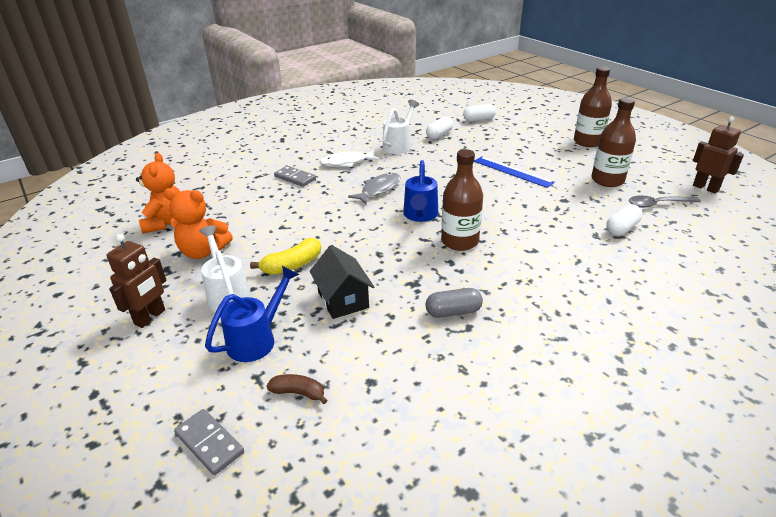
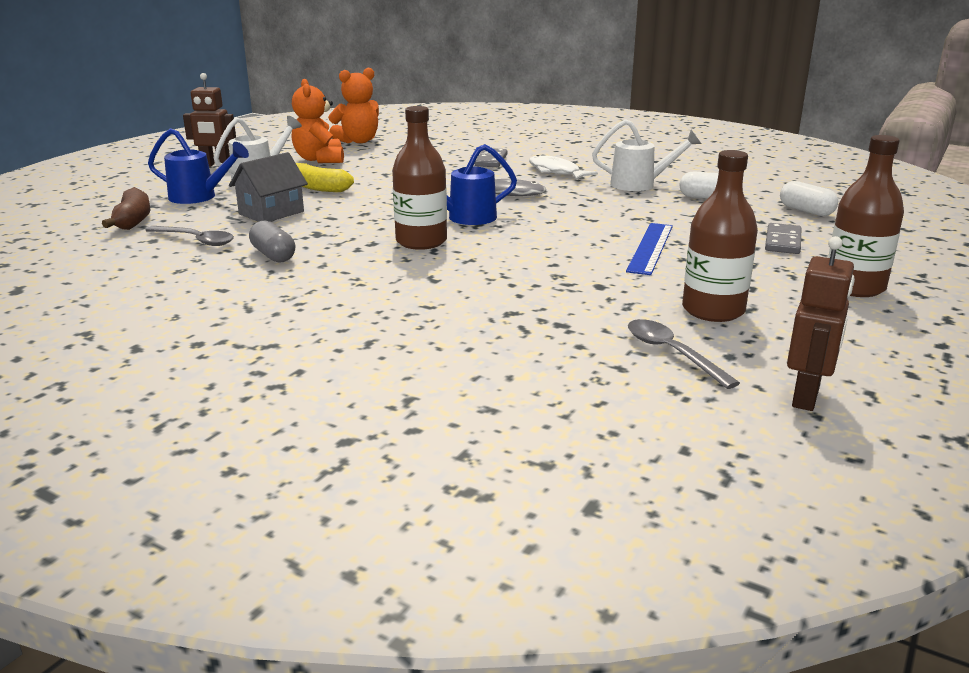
camera: 65 degrees right, 10 degrees down
(209, 443) = (74, 207): grey domino -> grey domino (783, 242)
(298, 393) = (133, 220): brown banana -> brown banana, size x1.51
(343, 300) = (271, 213): black house -> grey house
(391, 352) = (196, 240): none -> grey spoon
(622, 228) = (551, 328): white capsule -> none

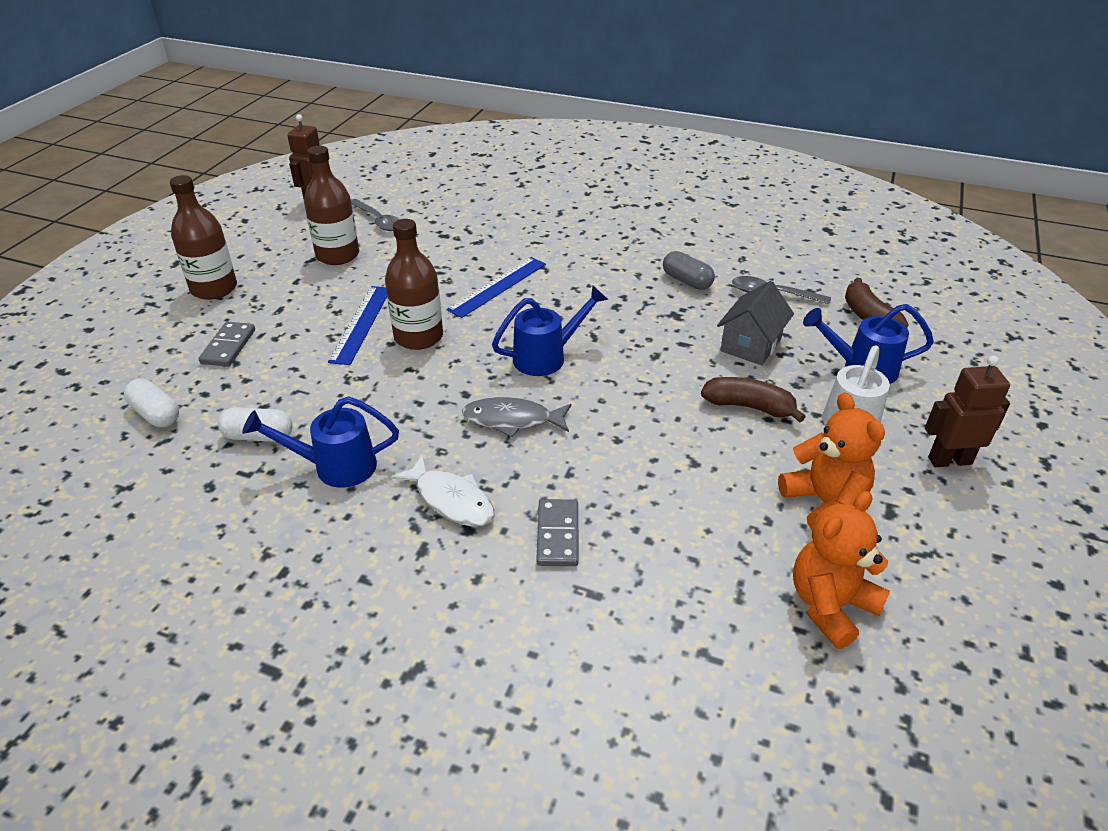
camera: 170 degrees right, 15 degrees up
(318, 188) = (749, 407): yellow banana -> brown banana
(421, 241) = (573, 312): brown bottle -> brown bottle (418, 337)
(496, 265) = (498, 286): none -> blue ruler
(640, 185) = (335, 467): white watering can -> blue watering can

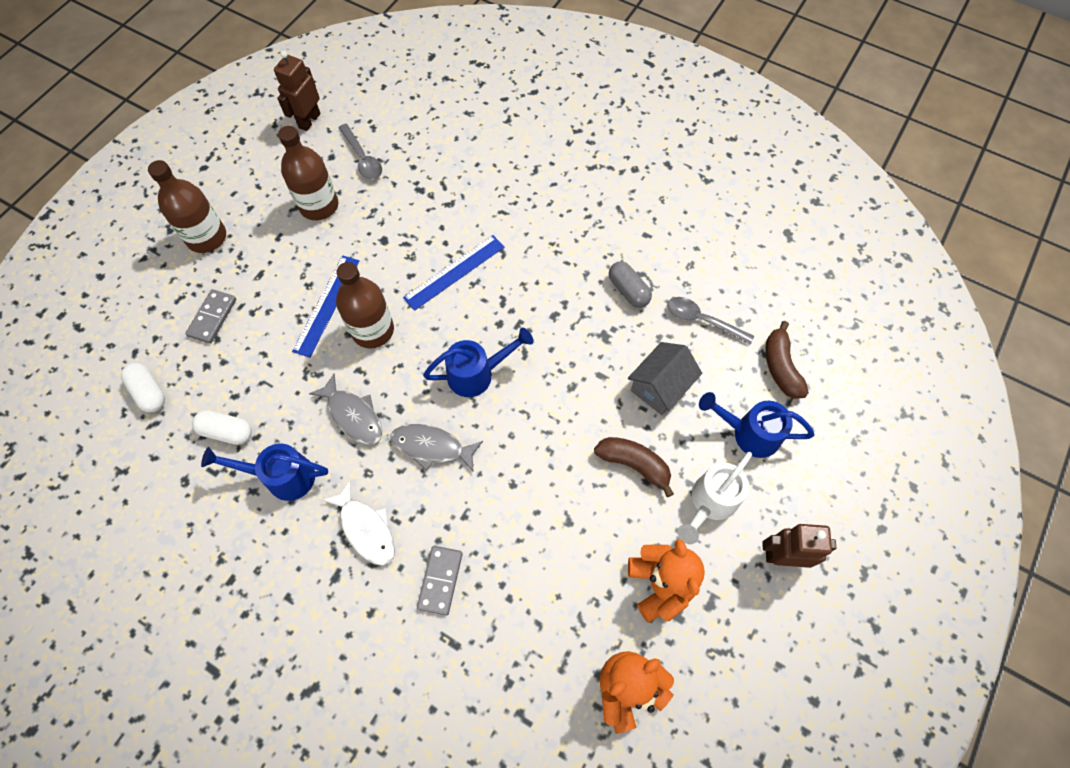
camera: 10 degrees right, 25 degrees up
(412, 405) = (353, 415): none -> grey fish

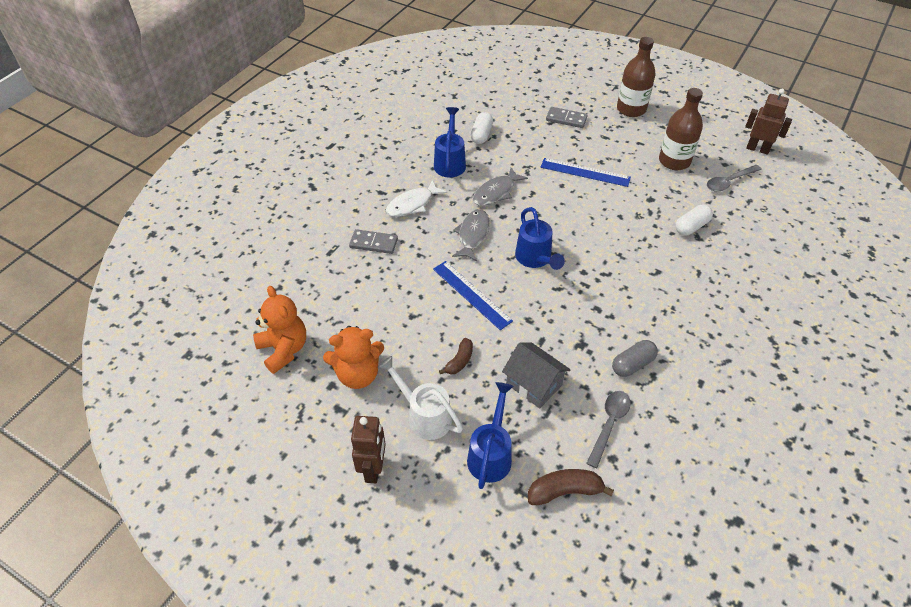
camera: 90 degrees right, 15 degrees down
(149, 392) = (507, 99): white capsule -> white capsule (691, 226)
(373, 330) = (567, 198): brown bottle -> none
(454, 272) = (628, 242): blue ruler -> blue ruler (471, 294)
(634, 464) = (459, 361): brown banana -> brown banana, size x0.66

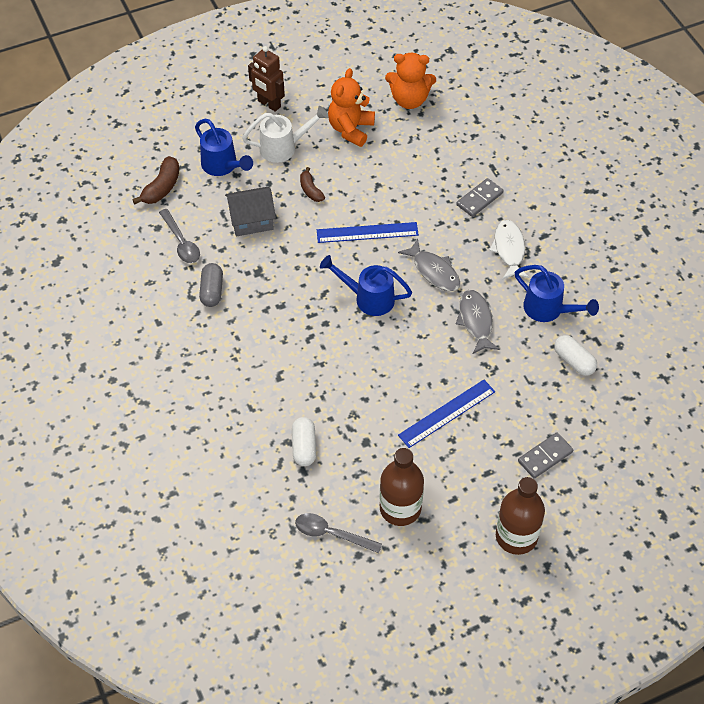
camera: 125 degrees right, 5 degrees up
(729, 182) = (331, 534): grey spoon -> grey spoon turned 75 degrees counterclockwise
(757, 149) = (354, 611): brown robot -> none

